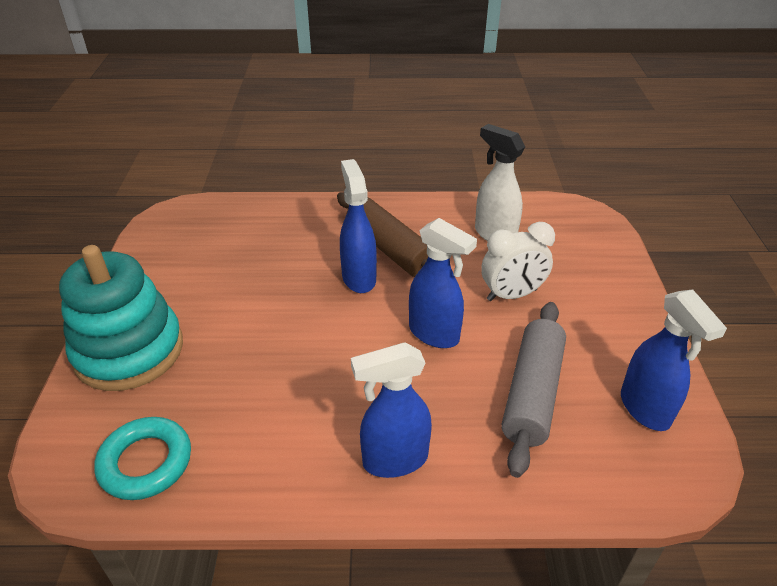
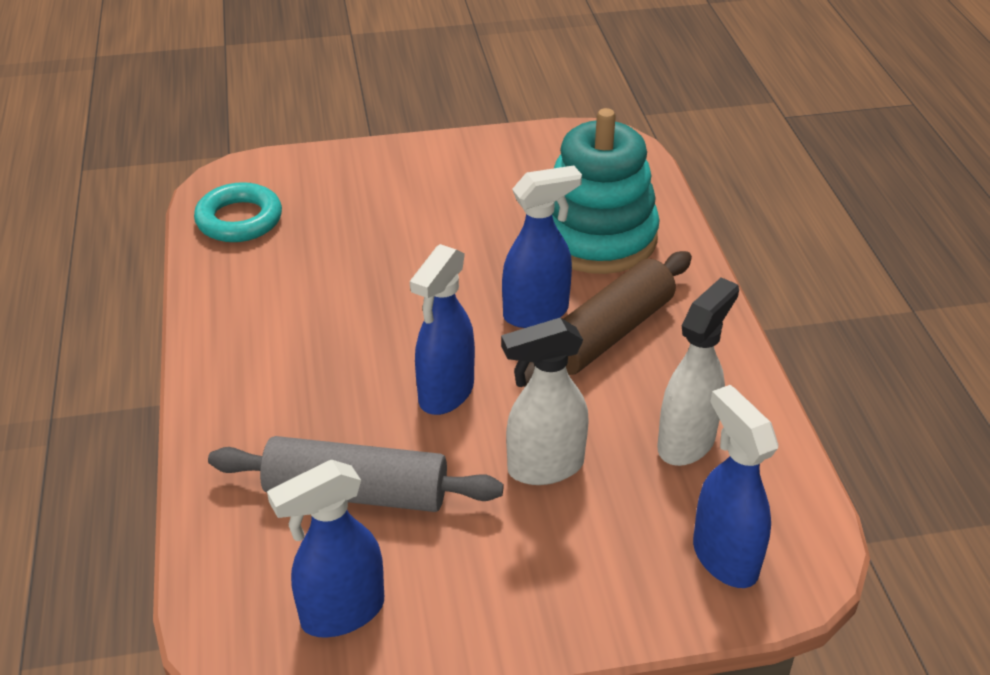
camera: 80 degrees right, 0 degrees up
(129, 351) = (375, 173): turquoise stacking toy -> turquoise stacking toy (597, 237)
(394, 460) = (248, 379): blue spray bottle -> blue spray bottle (724, 557)
(512, 295) = (544, 467): white clock -> white spray bottle

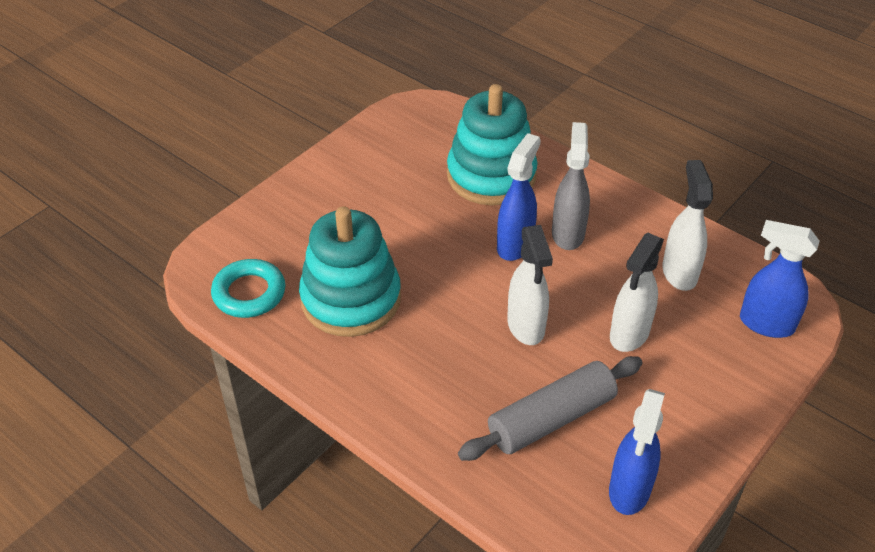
camera: 40 degrees left, 5 degrees up
(316, 273) = (351, 299): none -> turquoise stacking toy
(445, 393) = (526, 327): blue spray bottle -> white spray bottle
(608, 333) = (568, 233): brown rolling pin -> grey spray bottle

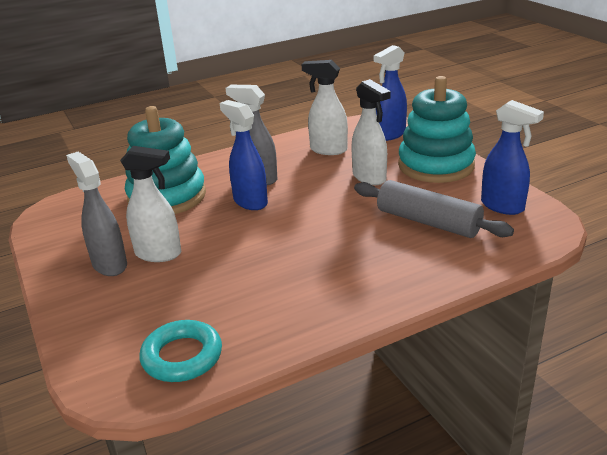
camera: 65 degrees left, 15 degrees down
(351, 299) = (242, 292): turquoise stacking toy -> turquoise stacking toy (436, 165)
(356, 189) = (109, 264): none -> grey spray bottle
(526, 327) = (335, 214): white spray bottle -> white spray bottle (159, 254)
(551, 418) = (428, 222): grey rolling pin -> grey rolling pin turned 45 degrees counterclockwise

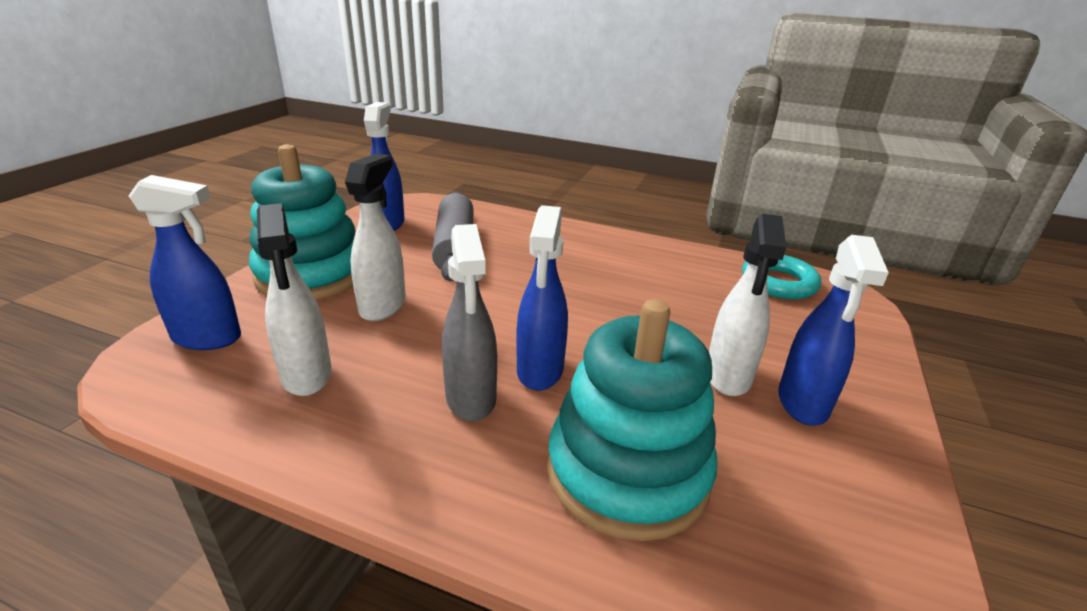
camera: 135 degrees left, 0 degrees up
(109, 264) = (802, 403): grey spray bottle -> blue spray bottle
(159, 254) = (728, 377): white spray bottle -> white spray bottle turned 135 degrees counterclockwise

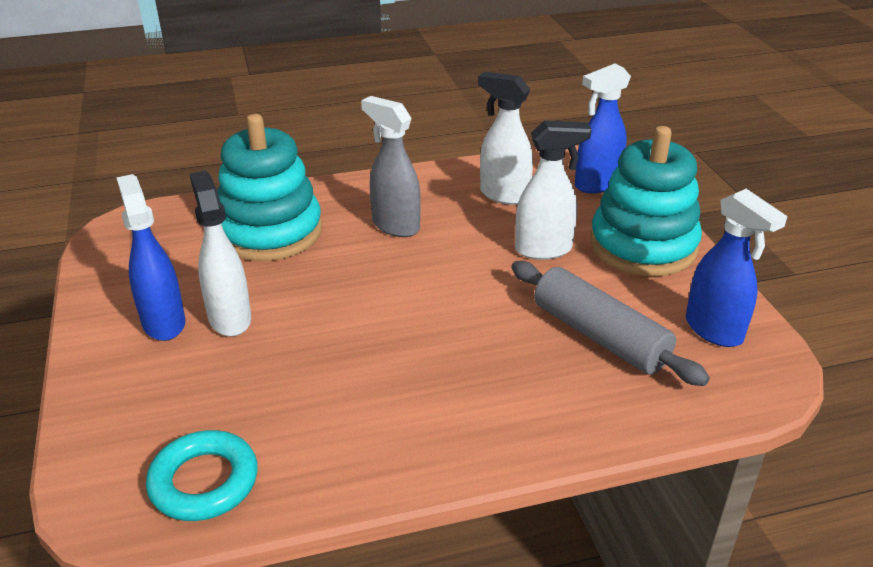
camera: 145 degrees right, 5 degrees up
(383, 306) = (544, 249): white spray bottle -> white spray bottle turned 75 degrees counterclockwise
(540, 371) = (372, 259): blue spray bottle -> none

